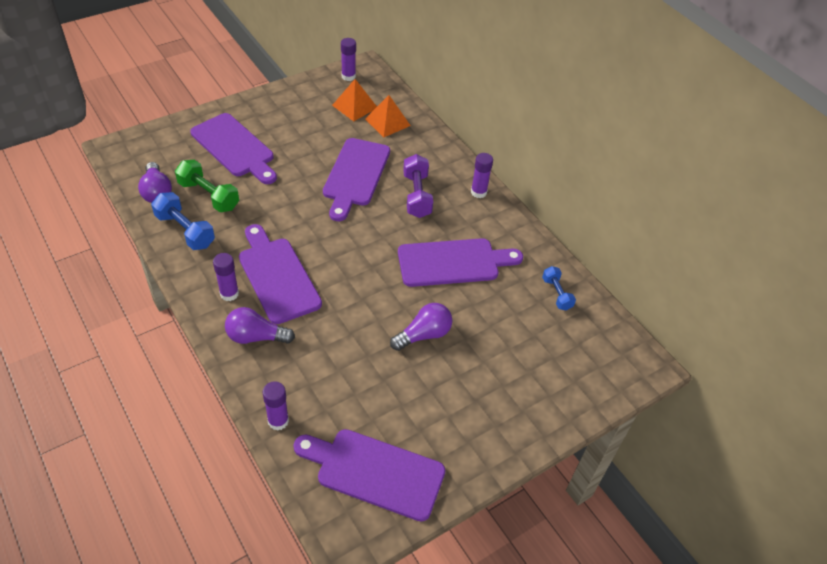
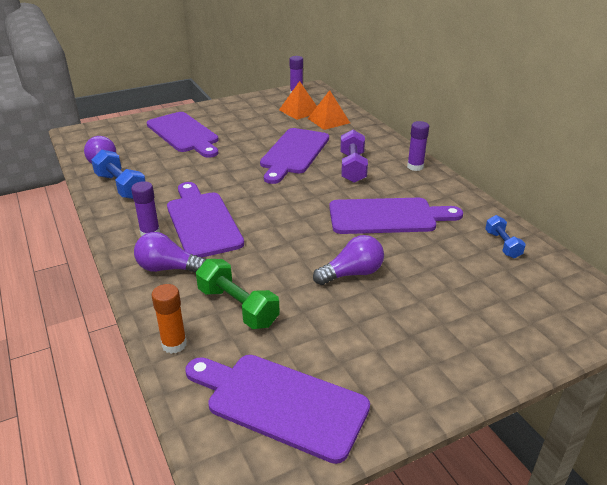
camera: 10 degrees right, 15 degrees down
(208, 195) = (151, 164): green dumbbell -> green dumbbell (237, 307)
(278, 421) = (174, 344): purple glue stick -> orange glue stick

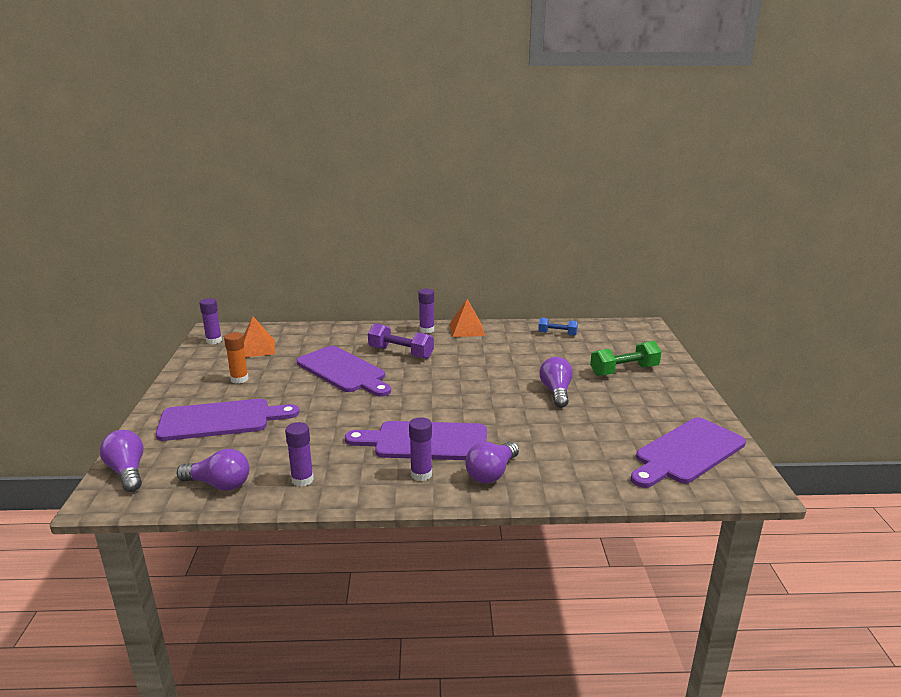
camera: 65 degrees left, 10 degrees down
(106, 129) = (127, 472): none -> purple light bulb
(121, 186) = (302, 480): blue dumbbell -> purple glue stick
(174, 344) = (604, 487): orange glue stick -> orange glue stick (239, 379)
(237, 307) = (570, 448): green dumbbell -> green dumbbell (624, 371)
(328, 120) = (298, 341): orange pyramid -> orange pyramid (467, 329)
(387, 216) = (490, 360): purple cutting board -> none

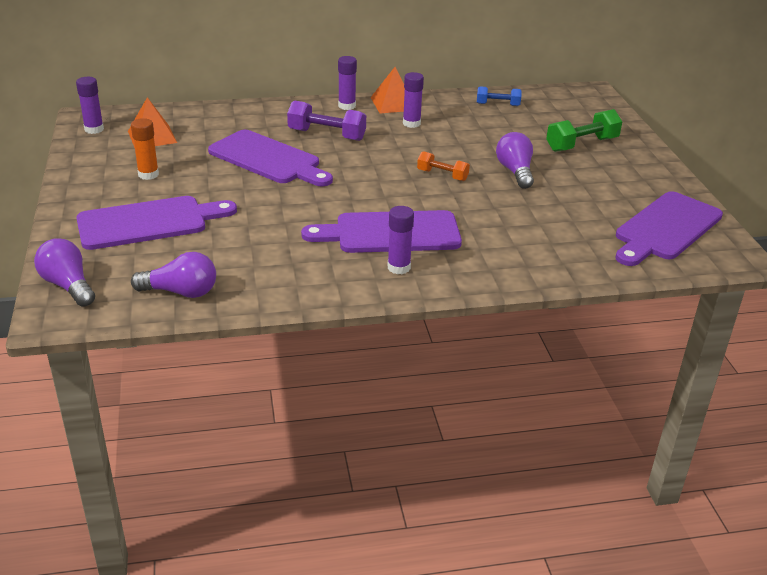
camera: 10 degrees left, 10 degrees up
(302, 480) = (272, 281): purple glue stick -> purple glue stick (411, 123)
(489, 392) = (442, 175): none -> orange dumbbell
(492, 473) = (472, 261): purple light bulb -> none

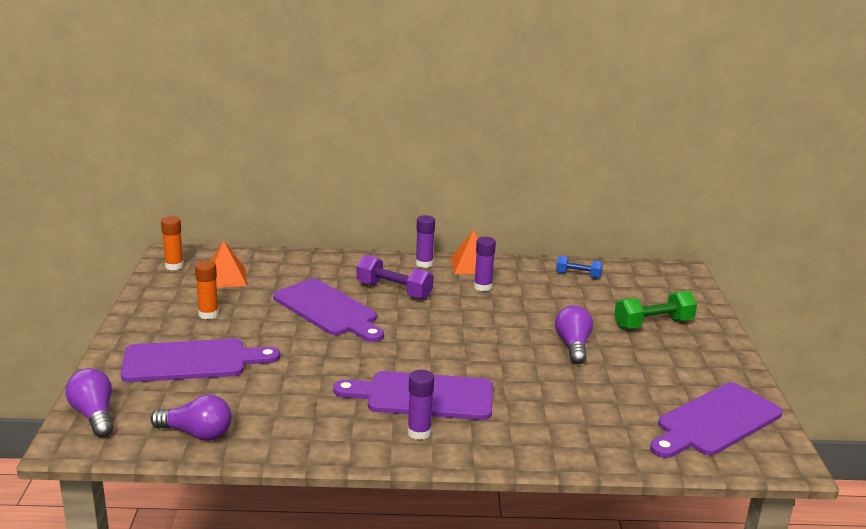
camera: 10 degrees right, 10 degrees down
(94, 129) = (174, 266): purple glue stick -> orange glue stick
(442, 175) = (496, 342): orange dumbbell -> none

